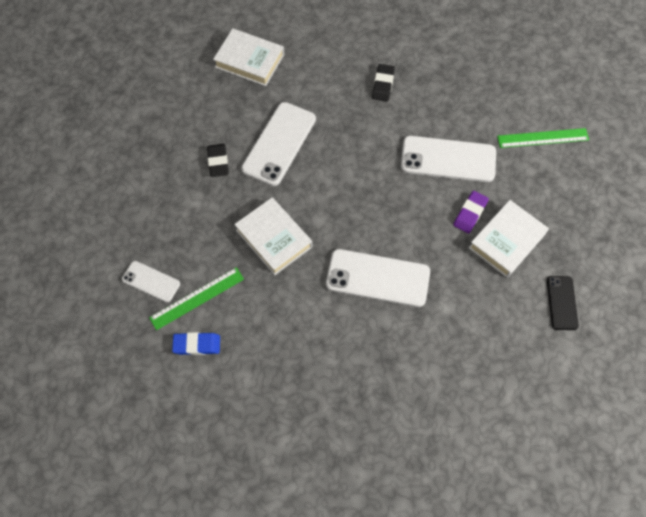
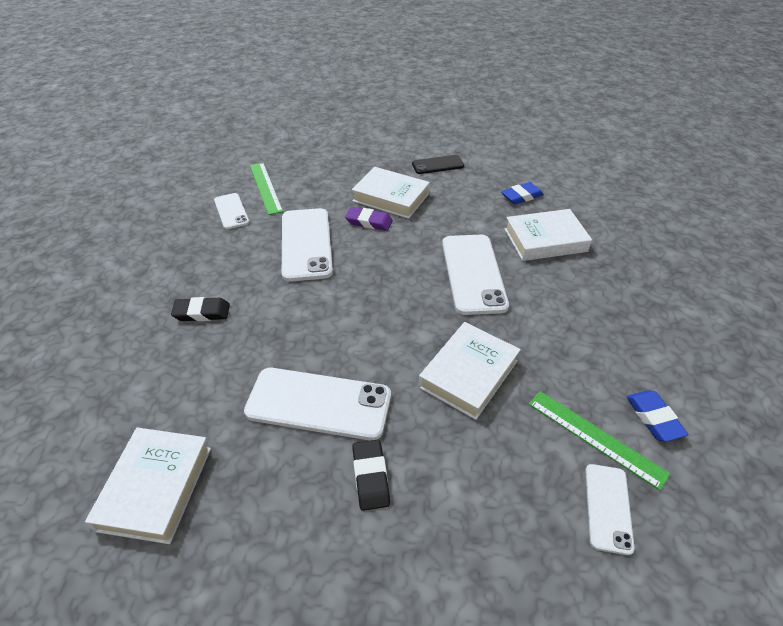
camera: 105 degrees left, 20 degrees down
(218, 162) = (370, 477): black eraser -> black eraser turned 75 degrees counterclockwise
(408, 359) = (545, 240): none -> white book
(486, 368) = (521, 196): none -> blue eraser
(508, 109) = (231, 211): none -> white phone

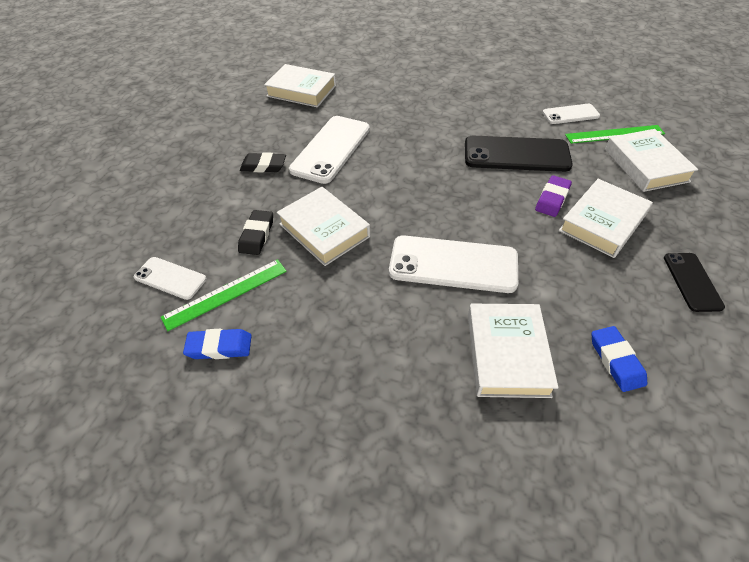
camera: 105 degrees right, 5 degrees up
(202, 312) = (437, 102): black eraser -> black eraser (257, 235)
(306, 244) = (516, 154): white phone -> black phone
(310, 174) = (645, 165): none -> white book

